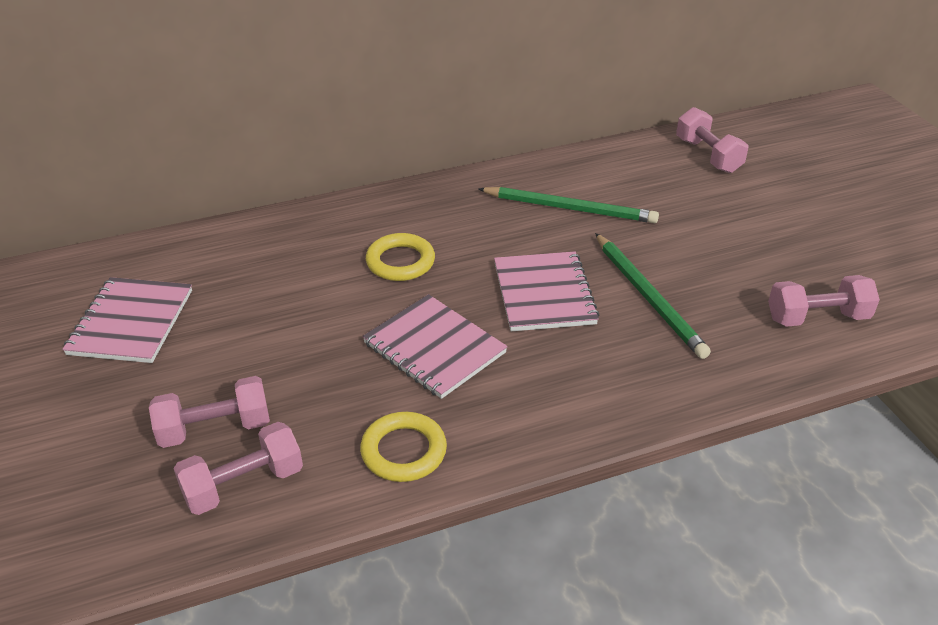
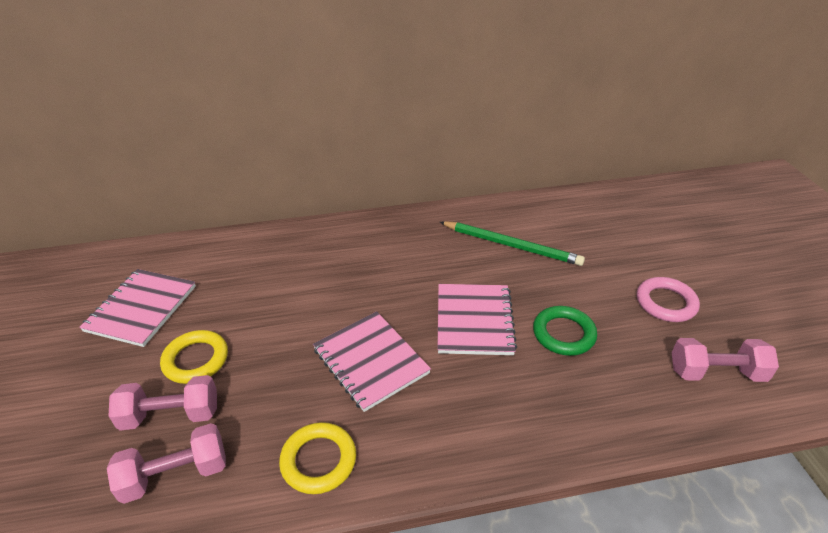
camera: 10 degrees right, 0 degrees up
(400, 262) = (363, 278): yellow ring -> yellow ring (196, 360)
(648, 297) = (563, 334): green pencil -> green ring
(708, 155) = (635, 210): pink dumbbell -> none
(756, 253) = (666, 303): none -> pink ring

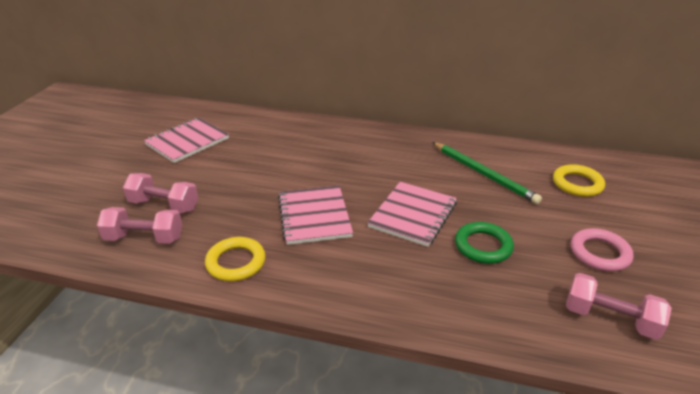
camera: 25 degrees right, 5 degrees down
(196, 360) = (200, 180): yellow ring -> yellow ring (577, 184)

